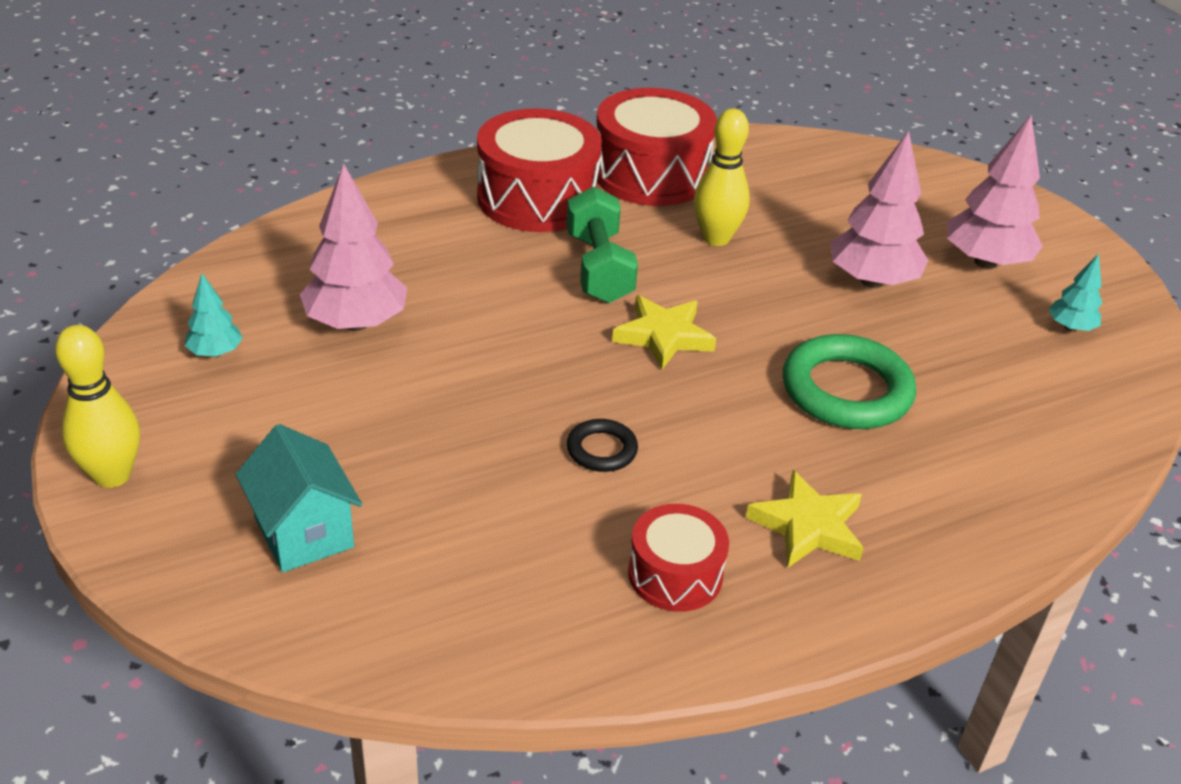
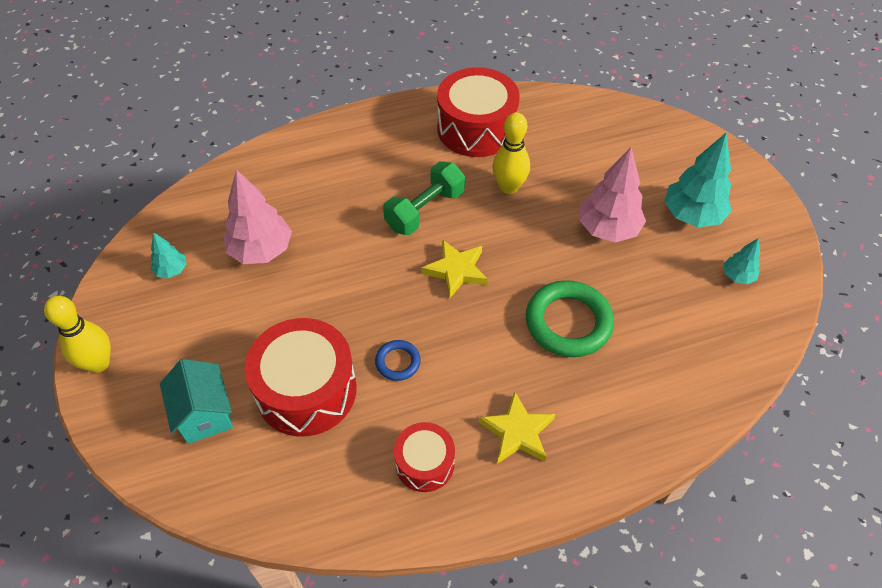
camera: 10 degrees right, 15 degrees up
(537, 198) = (395, 148): red drum -> red drum (306, 390)
(599, 268) = (425, 210): green dumbbell -> green dumbbell turned 45 degrees clockwise
(601, 450) = (398, 362): black ring -> blue ring
(985, 262) = (692, 215): pink tree -> turquoise tree

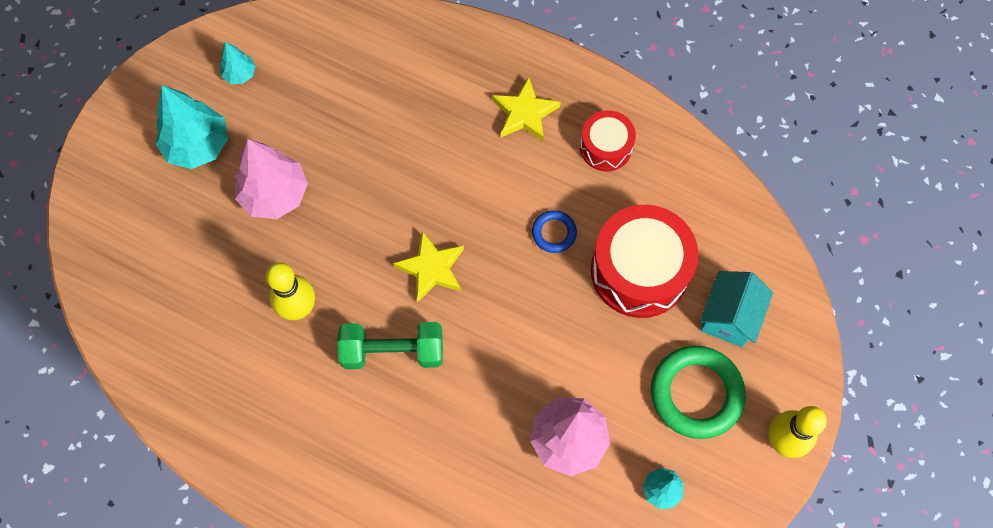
camera: 135 degrees left, 15 degrees up
(476, 128) = (246, 402): red drum -> none
(568, 322) = (401, 152): green ring -> green ring (696, 393)

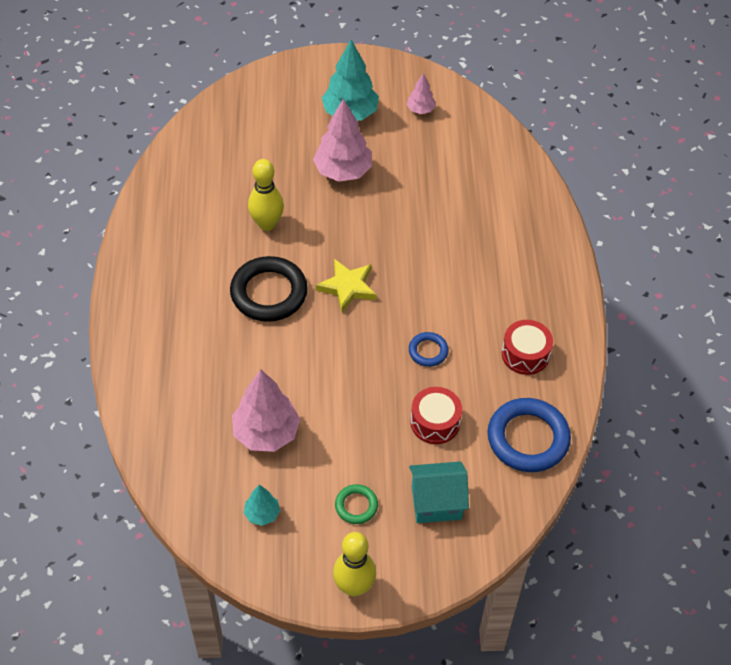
camera: 60 degrees right, 15 degrees down
(240, 74) = (420, 110): turquoise tree -> pink tree
(393, 351) = (269, 293): green dumbbell -> black ring
(524, 113) = (515, 289): yellow star -> none
(639, 271) = (435, 422): red drum -> red drum, size x0.56
(696, 393) = (356, 506): green ring -> green ring, size x0.50
(700, 198) = (528, 438): none -> blue ring

